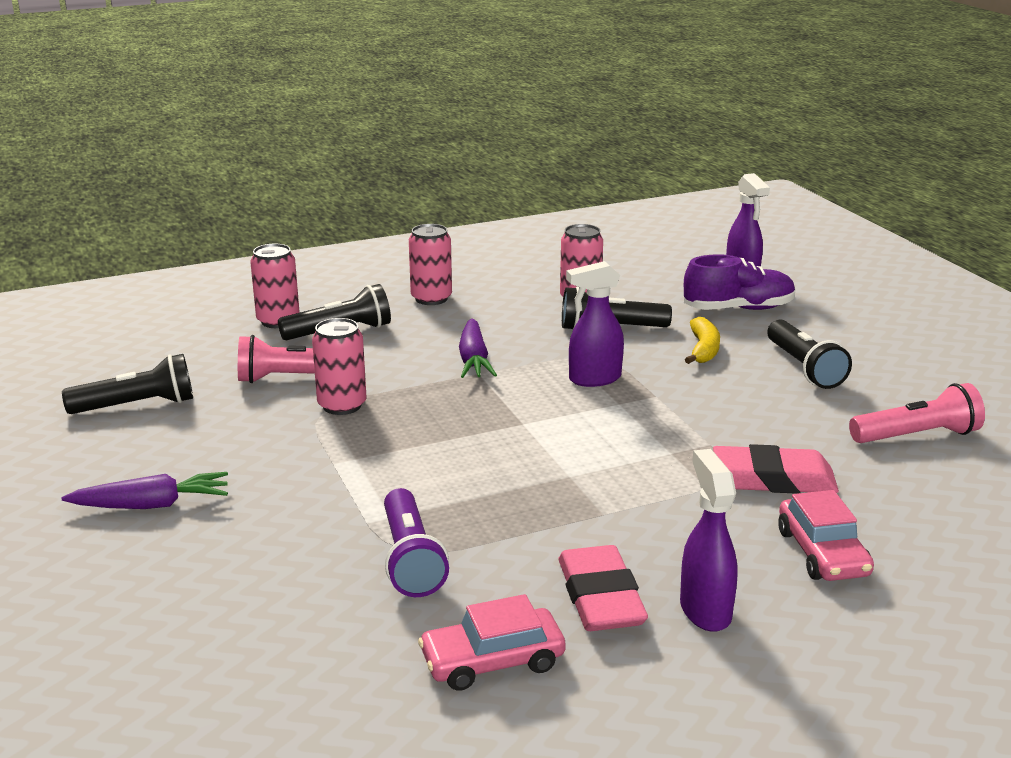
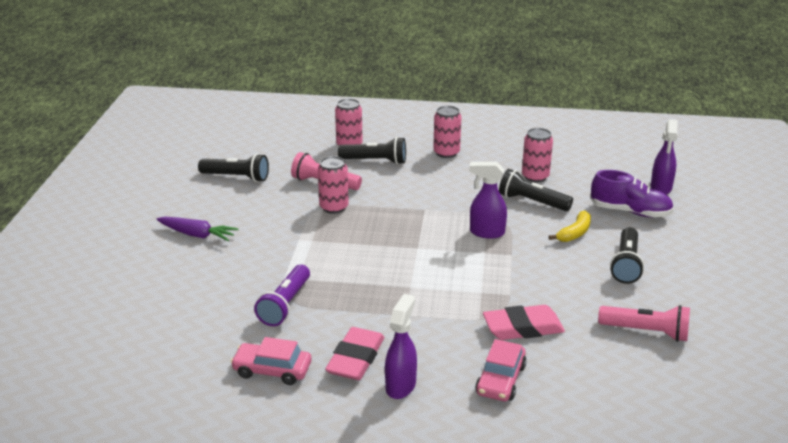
camera: 30 degrees right, 5 degrees up
(474, 360) = (430, 200): purple carrot -> none
(773, 479) = (523, 328): pink eraser -> pink eraser turned 45 degrees counterclockwise

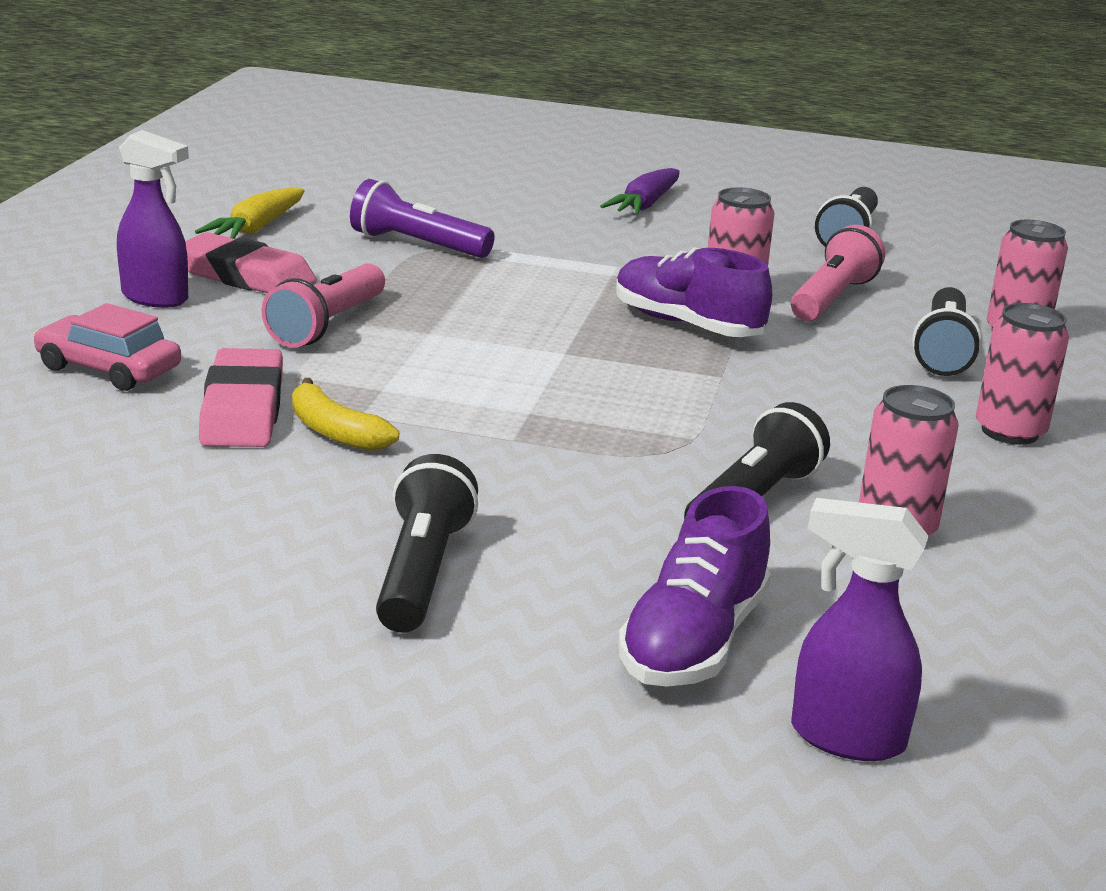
camera: 95 degrees right, 5 degrees down
(272, 370) = (256, 229): pink car -> yellow carrot
(371, 218) = (686, 325): none -> purple shoe
(486, 232) = (611, 425): purple spray bottle -> none
(574, 233) = (589, 531): yellow banana -> yellow banana (335, 432)
(626, 264) = (421, 572): black flashlight -> black flashlight turned 75 degrees clockwise
(646, 332) = (142, 536): pink flashlight -> pink flashlight (328, 325)

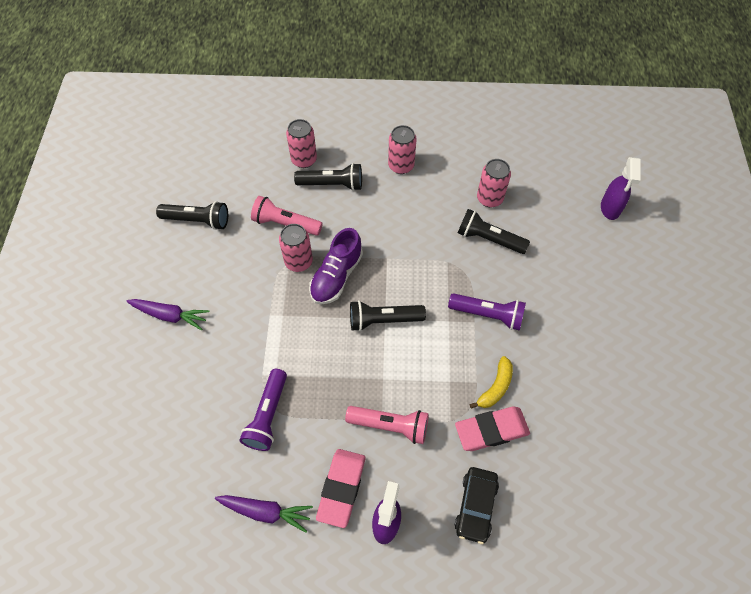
camera: 100 degrees left, 35 degrees up
(108, 369) = (476, 506): pink car -> black car
(256, 229) = (266, 512): yellow carrot -> purple carrot
(421, 572) = (581, 329): black flashlight -> black flashlight (383, 320)
(524, 457) = (487, 315): none -> purple flashlight
(693, 641) = (582, 247): purple shoe -> none

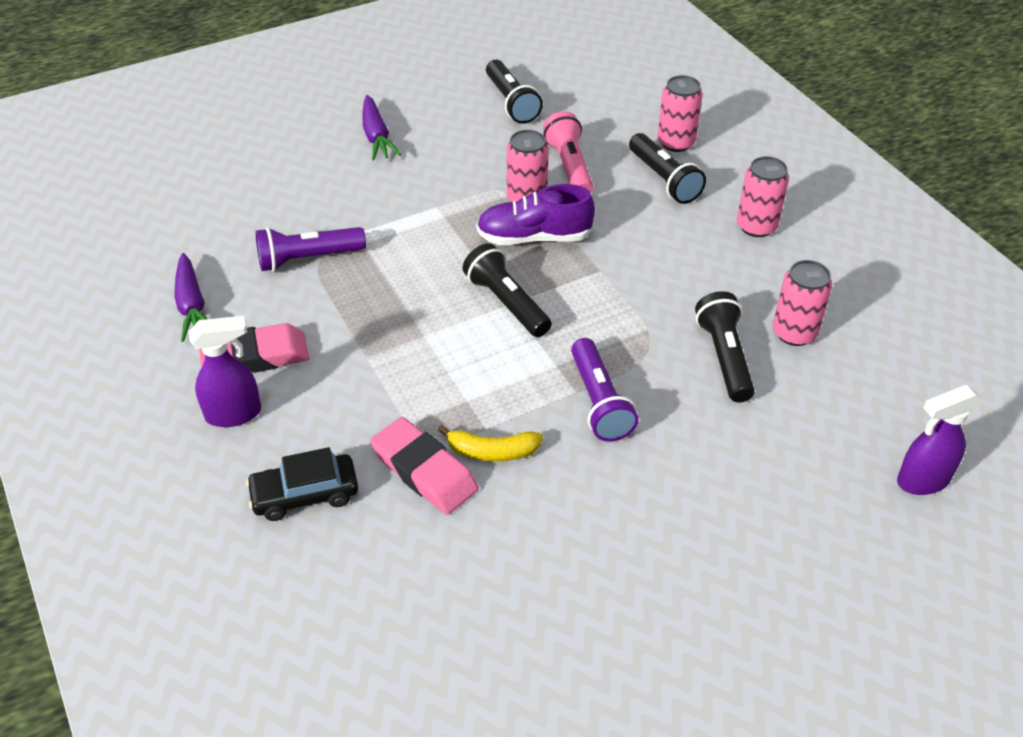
camera: 60 degrees right, 15 degrees down
(390, 426) = (364, 367): pink flashlight -> none

